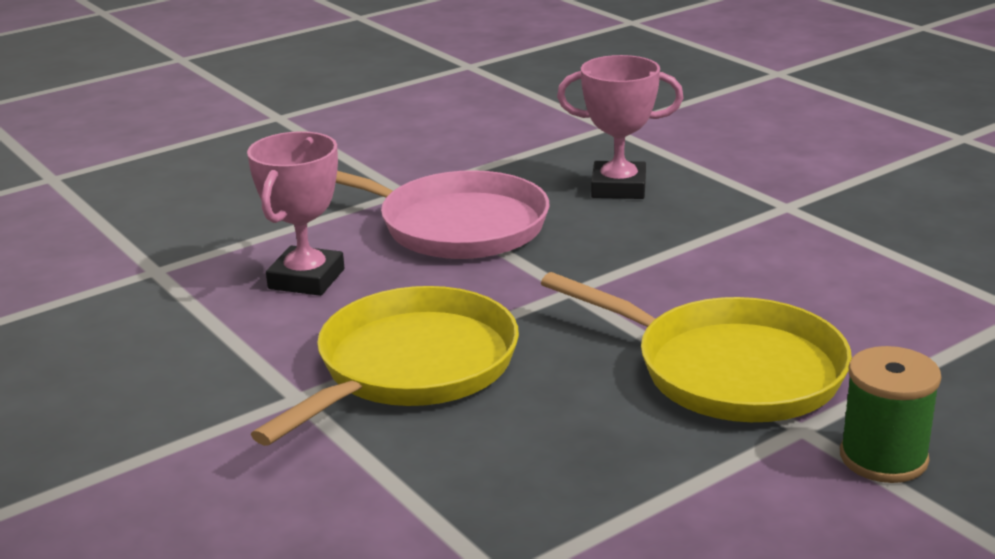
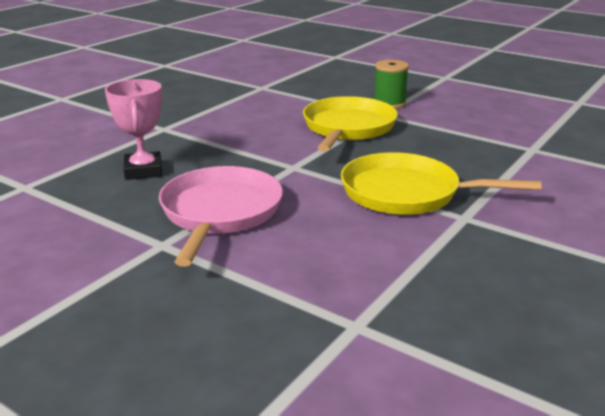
camera: 110 degrees left, 0 degrees up
(306, 279) = (328, 250): pink trophy -> none

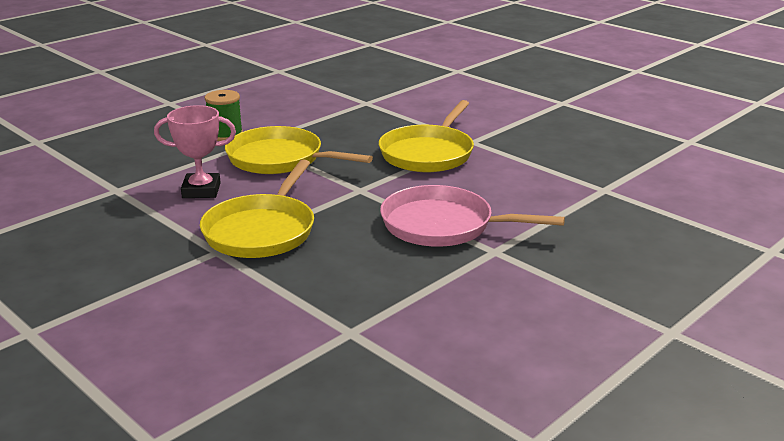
camera: 80 degrees left, 0 degrees up
(143, 171) = (336, 262): pink trophy -> pink trophy (201, 190)
(199, 138) = (261, 231): none -> yellow pan

